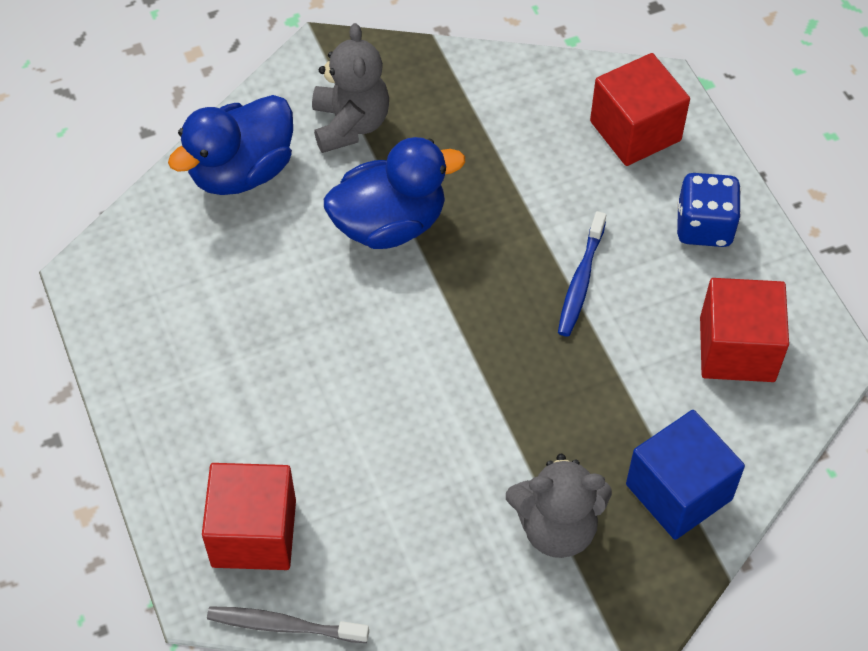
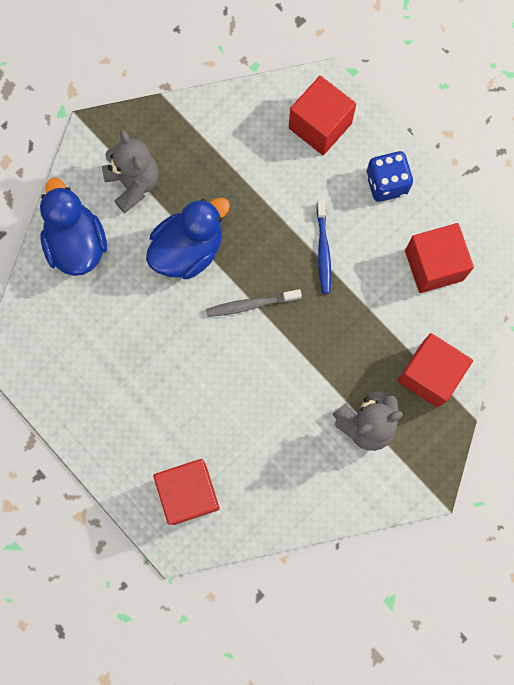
camera: 20 degrees left, 20 degrees up
(242, 171) = (77, 244): blue duck -> blue duck turned 135 degrees clockwise
(283, 626) = (230, 545): grey toothbrush -> grey toothbrush (250, 305)
(678, 492) = (429, 375): blue cube -> red cube

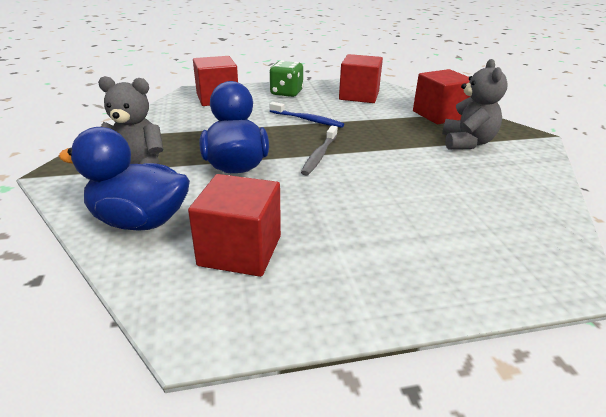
camera: 60 degrees left, 45 degrees down
(188, 493) = (502, 248): red cube -> red cube (240, 250)
(386, 184) = (286, 93): blue dice -> green dice

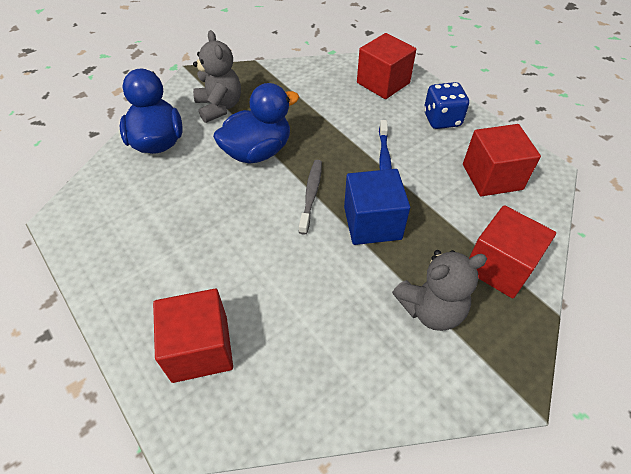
camera: 65 degrees right, 20 degrees up
(240, 250) = (144, 203): red cube -> red cube (200, 348)
(286, 93) = (441, 119): green dice -> blue dice
(319, 155) = (311, 195): grey toothbrush -> grey toothbrush turned 105 degrees clockwise
(372, 140) = (372, 223): none -> blue cube

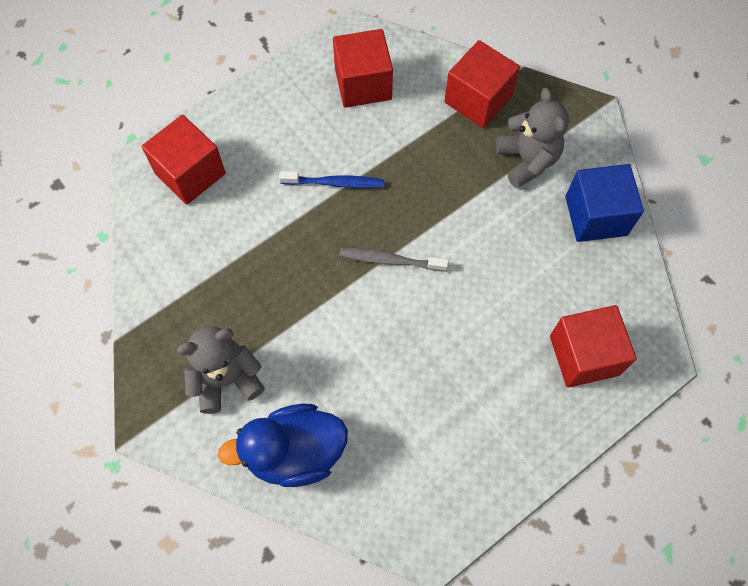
camera: 90 degrees left, 15 degrees up
(258, 152) = (318, 322): blue duck -> none
(372, 223) = (429, 201): blue cube -> blue cube (596, 216)
(441, 119) = (268, 117): blue dice -> none

